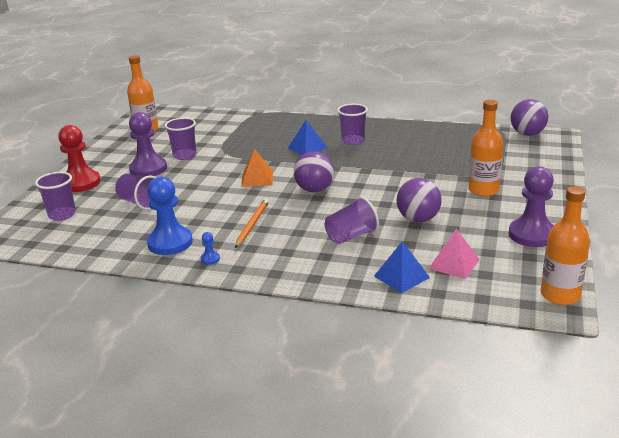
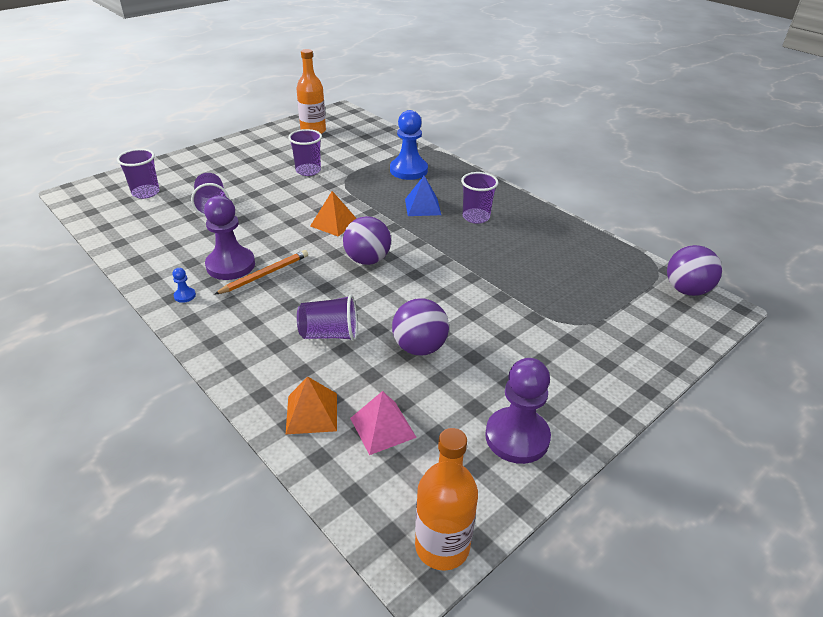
camera: 30 degrees right, 10 degrees up
(81, 183) = (198, 166): red pawn -> none
(148, 169) = (263, 173): purple pawn -> purple pawn (230, 265)
(170, 243) = (179, 261): blue pawn -> blue pawn (408, 170)
(401, 276) = (312, 413): blue pyramid -> orange pyramid
(483, 190) = (536, 344): orange bottle -> none

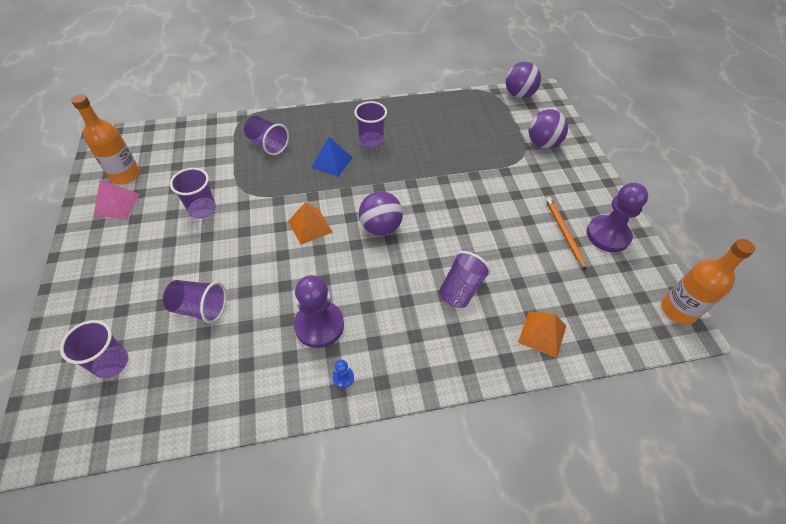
camera: 60 degrees left, 15 degrees up
(264, 274) = (352, 304): orange pencil -> orange pencil (563, 232)
(382, 427) = (573, 298): pink pyramid -> pink pyramid (117, 205)
(408, 170) = (268, 144): blue pawn -> purple cup
(419, 347) = (504, 243): purple ball -> purple ball (542, 143)

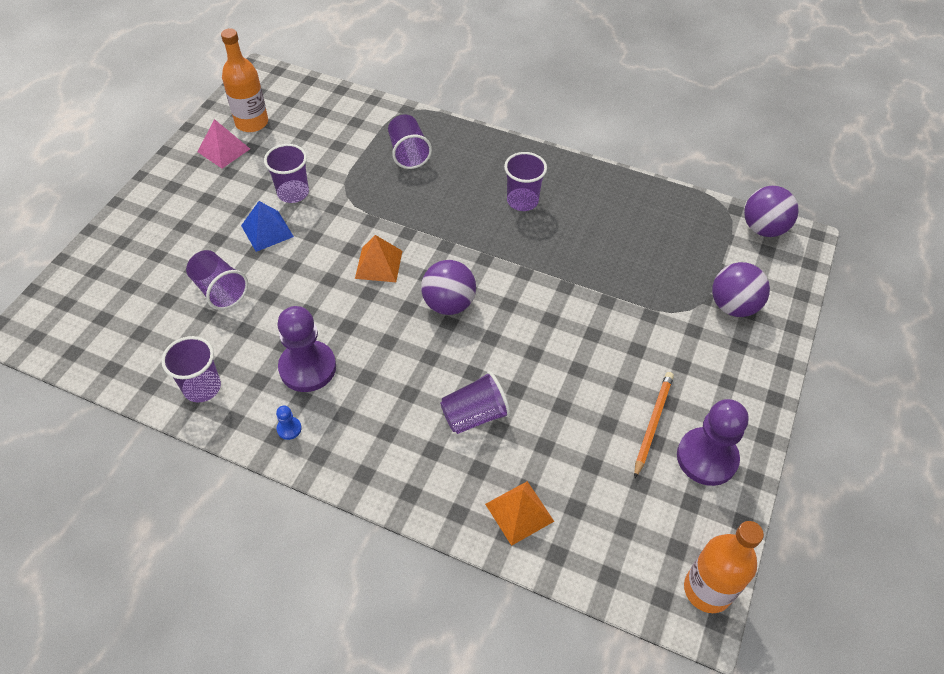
camera: 35 degrees right, 0 degrees up
(111, 363) = (118, 298): purple cup -> purple cup (202, 387)
(332, 162) = (458, 205): blue pyramid -> blue pyramid (267, 231)

